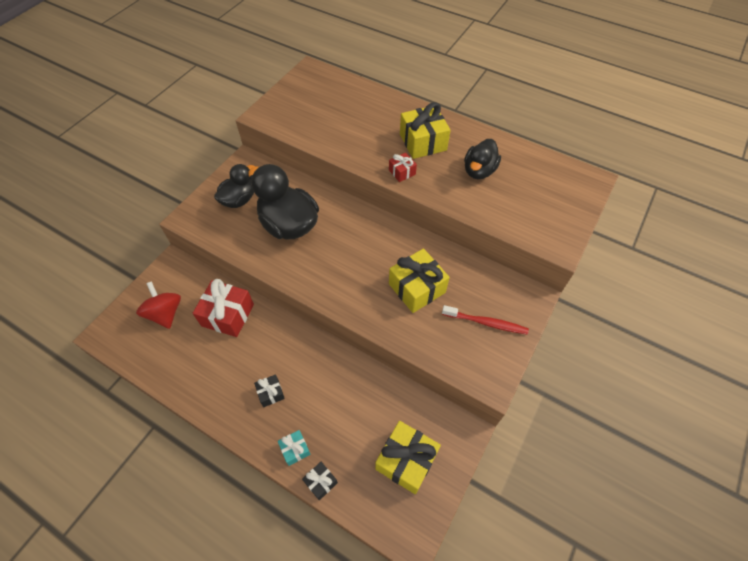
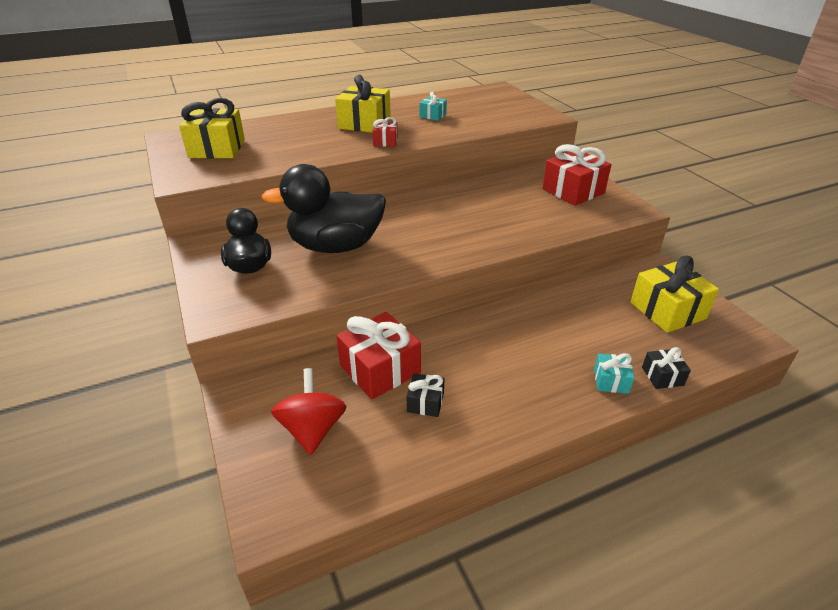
camera: 55 degrees left, 20 degrees down
(165, 313) = (312, 429): red spinning top -> red spinning top turned 75 degrees clockwise
(271, 393) = (524, 373): black gift -> black gift (425, 402)
(417, 288) = (504, 207): yellow gift -> yellow gift (217, 149)
(479, 171) = (433, 115): black duck -> turquoise gift
(486, 323) = (573, 191): red toothbrush -> red gift

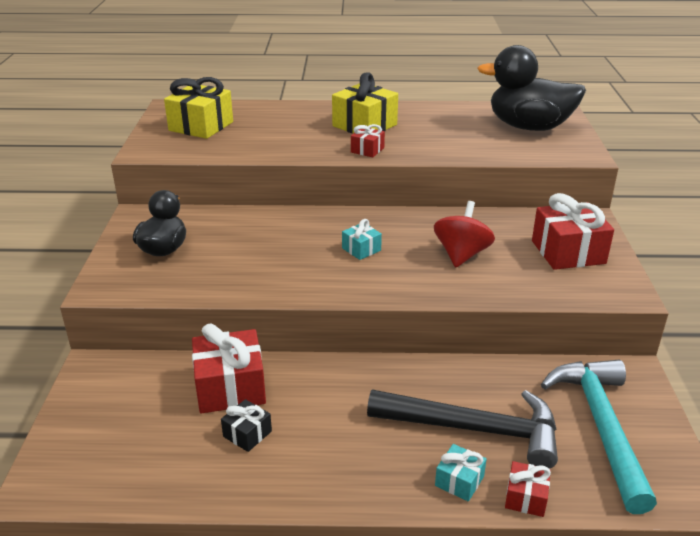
camera: 25 degrees right, 5 degrees down
(312, 429) = (129, 422): red spinning top -> red spinning top (461, 255)
(335, 246) = (255, 250): black duck -> black duck (529, 127)
(433, 115) = (447, 129): turquoise gift -> turquoise gift (361, 249)
(589, 340) = (473, 429): none -> black hammer
(662, 376) = (526, 497): black gift -> red gift
(667, 310) = (601, 427): yellow gift -> turquoise hammer

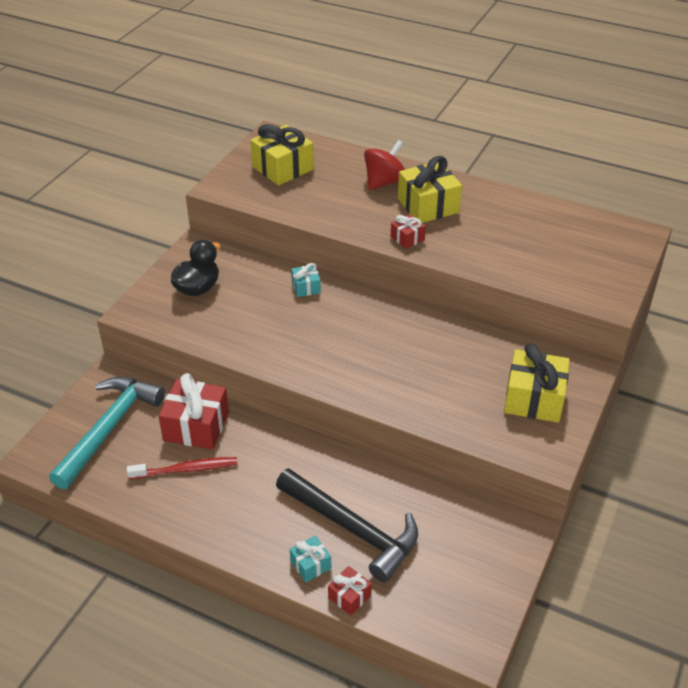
camera: 25 degrees right, 10 degrees up
(247, 434) = (186, 469): black gift -> red toothbrush
(361, 249) = (354, 338): turquoise gift -> turquoise gift (306, 287)
(461, 255) = (435, 371): red spinning top -> red spinning top (384, 182)
(529, 127) = (587, 251): black duck -> none
(568, 252) = (534, 399): red gift -> yellow gift
(601, 427) = (455, 566): turquoise hammer -> turquoise hammer (108, 429)

